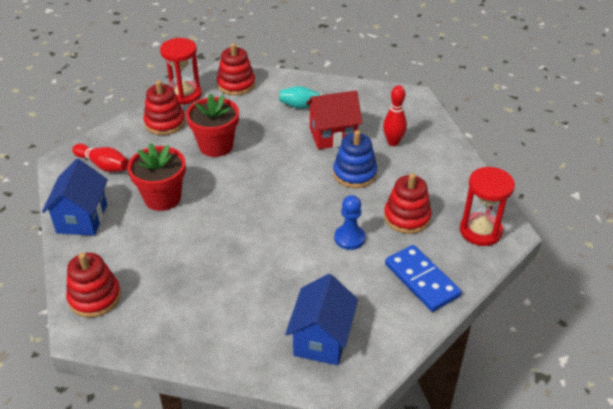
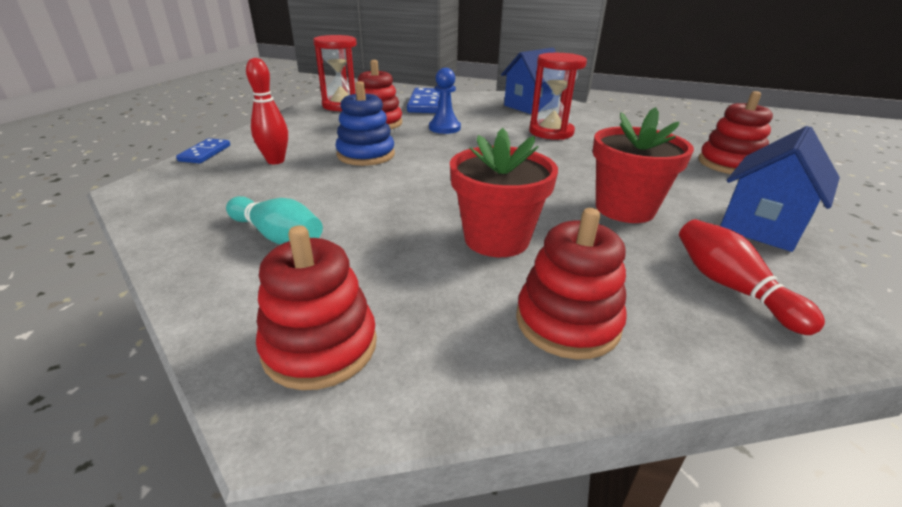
camera: 145 degrees left, 10 degrees down
(184, 94) = (469, 384): red hourglass -> red hourglass (551, 132)
(333, 136) = (322, 189): red house -> none
(441, 128) = (205, 153): none -> blue domino

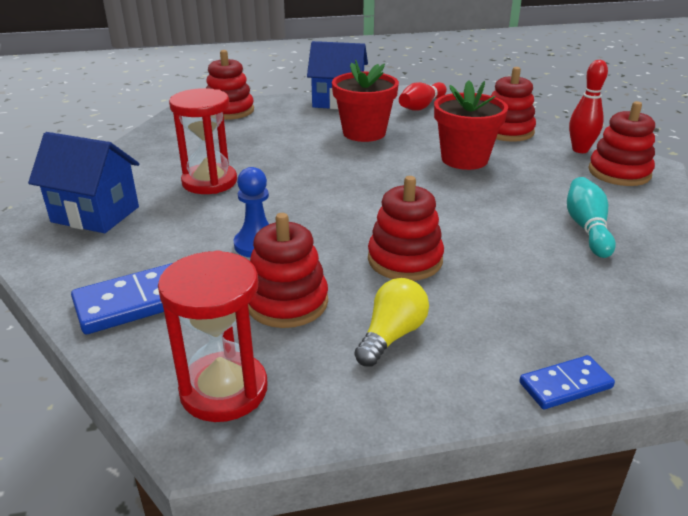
camera: 120 degrees left, 0 degrees up
(275, 161) = (499, 309): red bowling pin -> red bowling pin (580, 150)
(312, 134) = (391, 336): none -> yellow light bulb
(366, 155) = (405, 260): blue stacking toy -> red stacking toy

